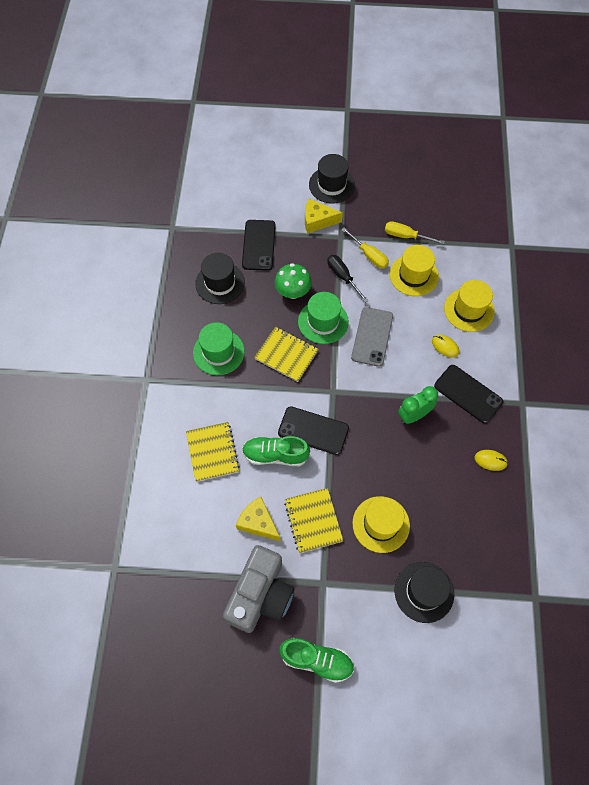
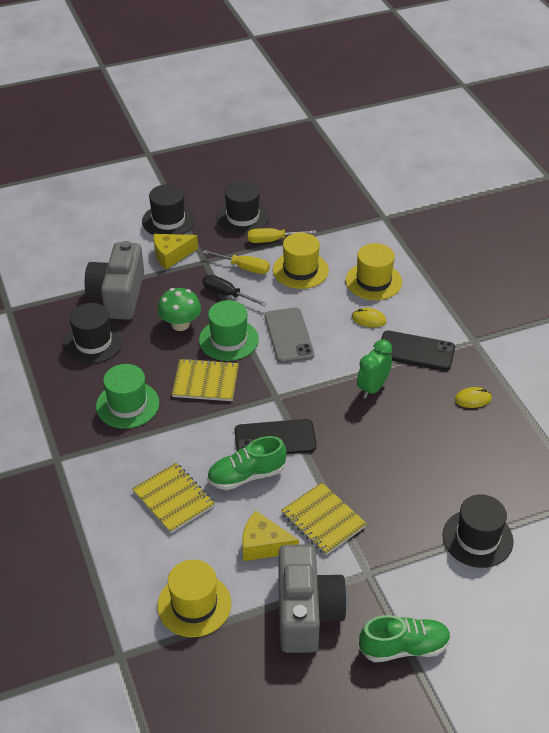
camera: 25 degrees left, 20 degrees down
(259, 245) = (118, 295): black phone -> grey camera
(381, 524) = (396, 495): yellow hat -> yellow hat (194, 604)
(393, 203) = (242, 217): none -> black hat

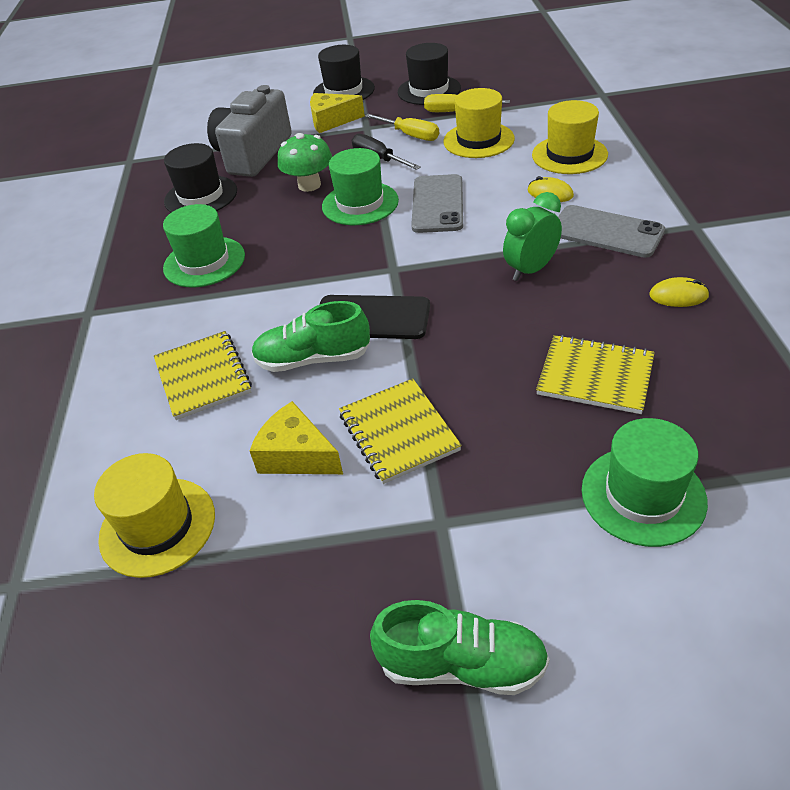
camera: 20 degrees right, 0 degrees up
(205, 382) = (311, 245): yellow notebook -> yellow notebook (595, 376)
(306, 612) = (318, 569): grey camera -> none
(416, 351) = (606, 232): black phone -> grey phone
(477, 538) = (643, 495): black hat -> green hat

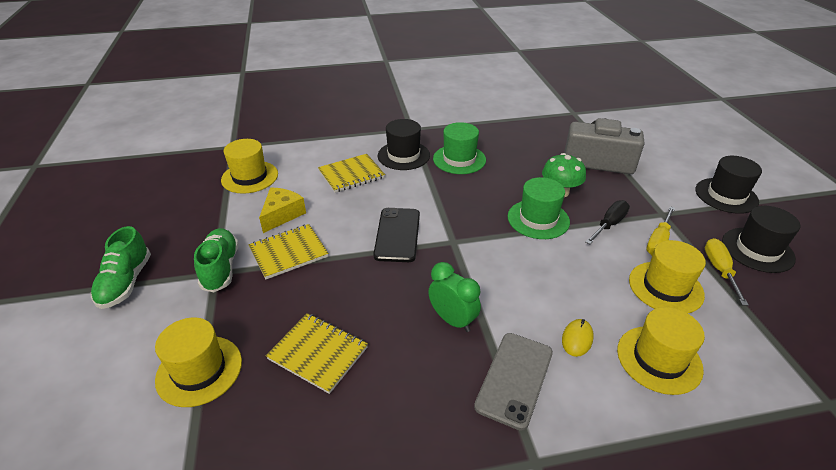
camera: 80 degrees right, 5 degrees down
(201, 196) = (535, 147): black hat -> black hat (403, 155)
(313, 359) = (360, 213): green shoe -> green shoe (221, 268)
(331, 121) = (666, 193): yellow cheese -> none
(437, 204) = (545, 262): grey phone -> none
(595, 376) = (318, 353): yellow notebook -> yellow notebook turned 75 degrees counterclockwise
(643, 495) = (199, 370): green hat -> yellow hat
(678, 296) = (413, 426): yellow mouse -> none

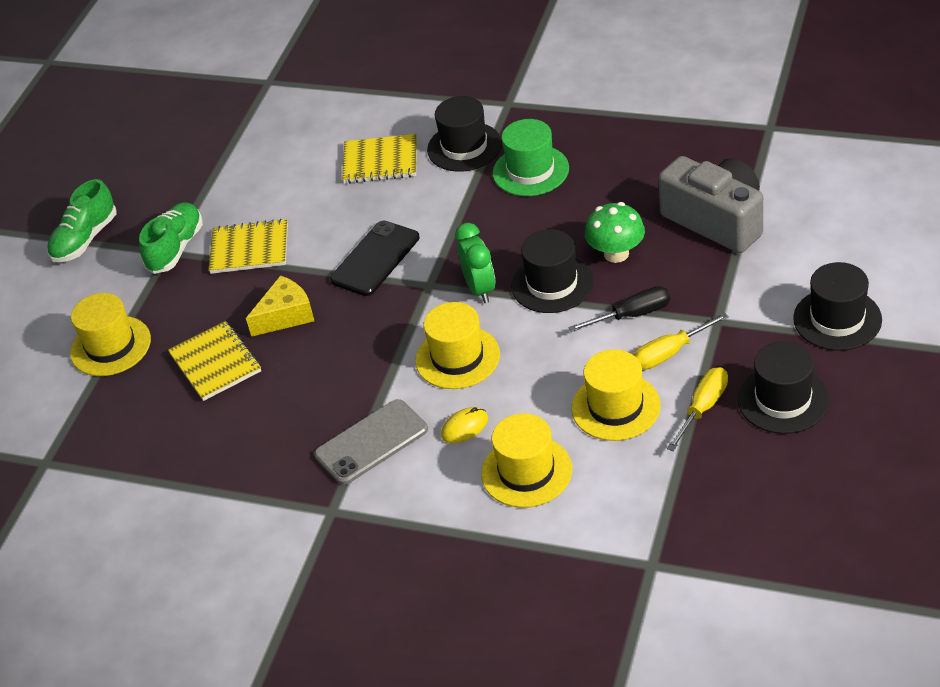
camera: 35 degrees right, 5 degrees up
(250, 177) = (263, 135): yellow hat -> yellow hat (457, 357)
(282, 215) = (269, 199): yellow cheese -> yellow cheese (286, 315)
(452, 320) = (359, 370): green clock -> green clock (480, 289)
(538, 219) = (552, 284): green hat -> black hat

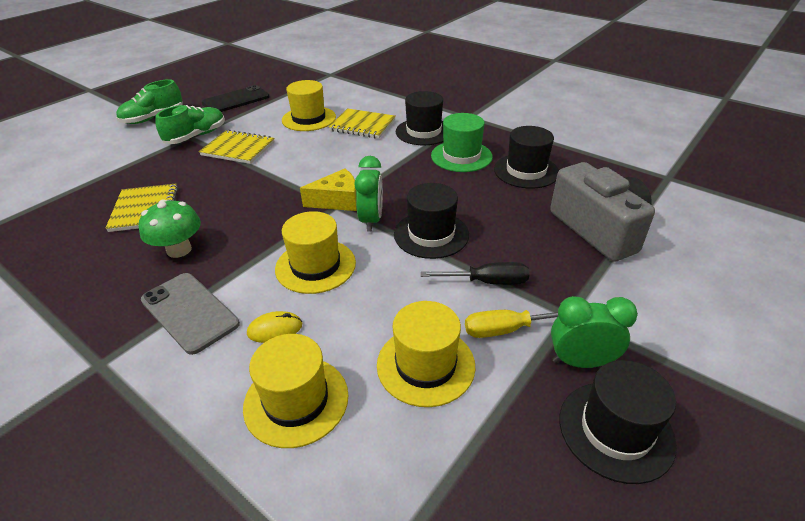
camera: 15 degrees right, 5 degrees down
(110, 346) = (96, 177): yellow hat -> yellow hat (309, 119)
(286, 315) = (220, 194): yellow cheese -> yellow cheese (337, 200)
(371, 442) = (189, 312): grey phone -> grey phone turned 60 degrees clockwise
(375, 259) = (312, 178): black phone -> black phone (236, 100)
(616, 254) = (498, 228): green mushroom -> green mushroom (179, 250)
(703, 407) = (518, 402): yellow screwdriver -> none
(741, 358) = (580, 362): none -> green clock
(837, 319) = (703, 358): black hat -> black hat (526, 171)

